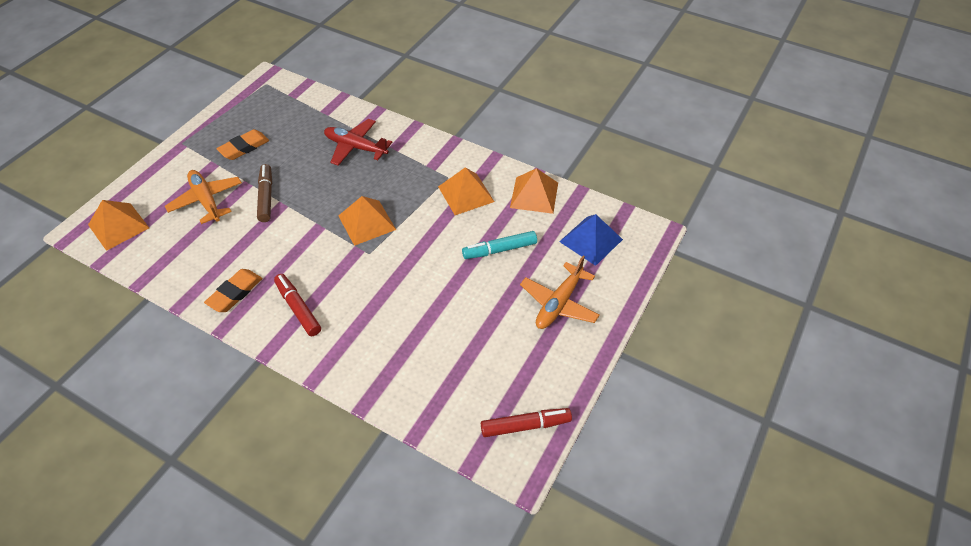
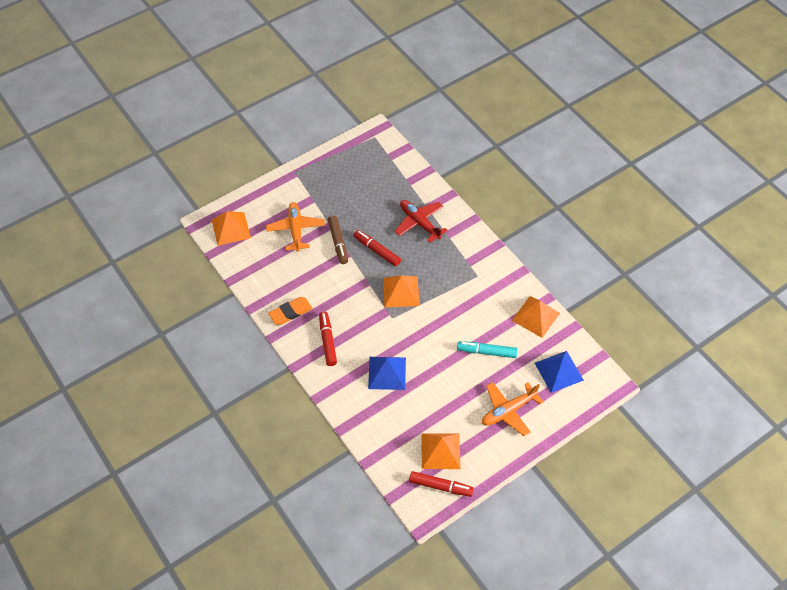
camera: 25 degrees right, 5 degrees up
(244, 147) = (337, 192): orange eraser -> none
(266, 197) = (338, 242): brown marker -> brown marker turned 150 degrees clockwise
(318, 190) = (377, 251): none -> red marker
(391, 317) = (387, 373): none -> blue pyramid
(466, 194) = (484, 295): orange pyramid -> orange pyramid (440, 451)

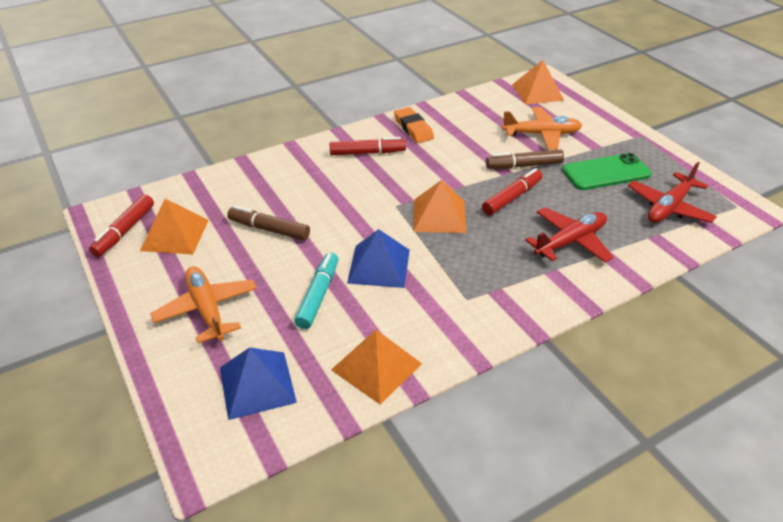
camera: 95 degrees right, 15 degrees down
(343, 197) = (606, 172): none -> green phone
(379, 170) = (669, 207): none -> red plane
(387, 373) = (309, 196): blue pyramid -> blue pyramid (379, 266)
(427, 391) = (269, 229): none -> brown marker

